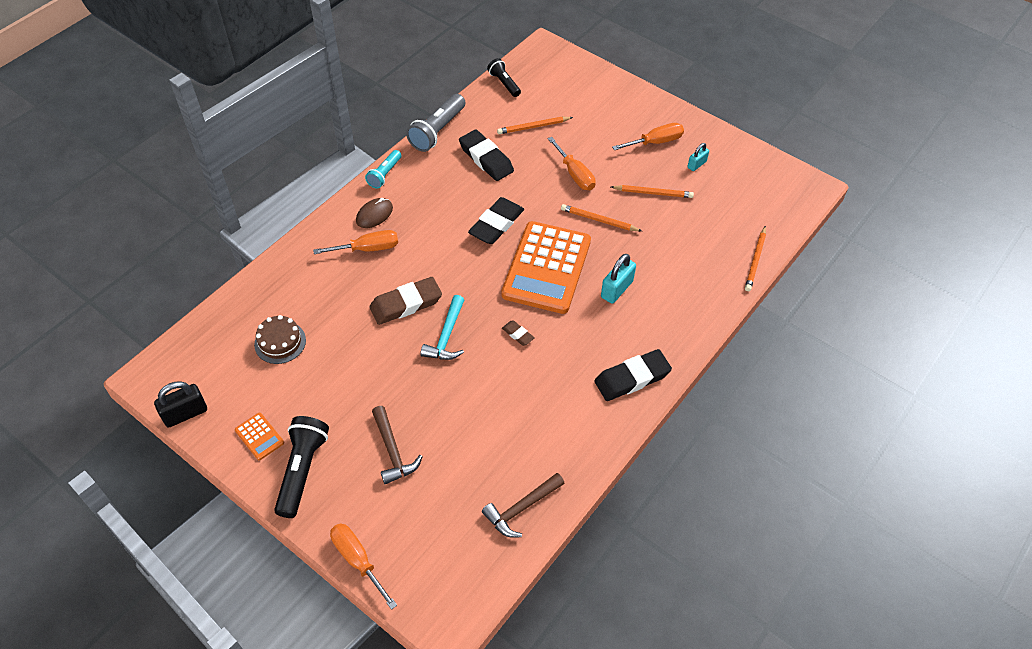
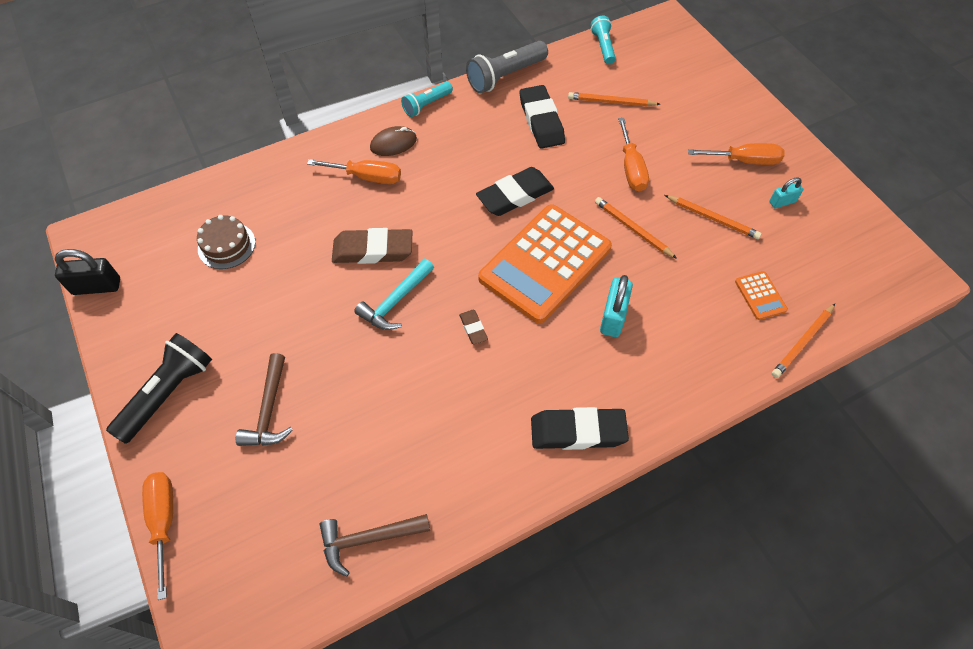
camera: 25 degrees right, 5 degrees up
(259, 436) = (149, 339): orange calculator -> orange calculator (760, 296)
(504, 83) = (603, 47): black flashlight -> turquoise flashlight
(616, 289) = (613, 317): turquoise padlock -> turquoise padlock turned 45 degrees counterclockwise

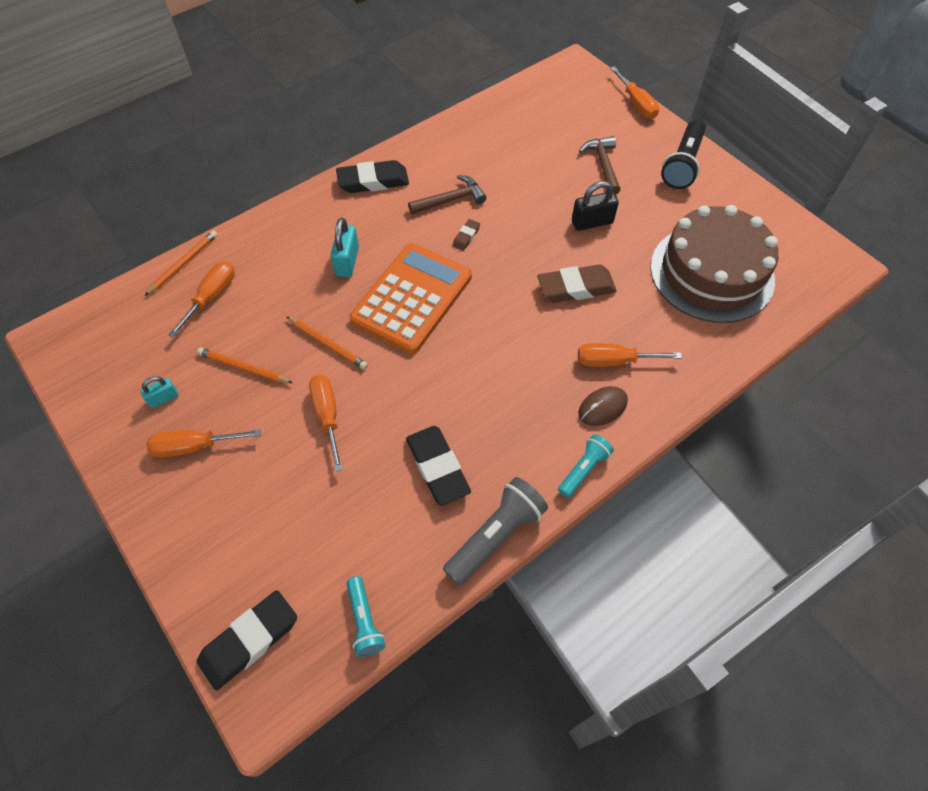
camera: 170 degrees right, 0 degrees up
(97, 286) = (796, 225): black padlock -> black padlock (592, 222)
(226, 245) = (711, 273): brown cake -> brown cake, size x2.29
(368, 539) = (504, 112): brown hammer -> brown hammer (451, 200)
(395, 301) = (538, 248): turquoise hammer -> none
(473, 328) = (466, 237): brown eraser -> brown eraser turned 60 degrees clockwise
(515, 195) = (452, 363): black eraser -> black eraser (249, 641)
(611, 102) = (351, 513): orange pencil -> none
(760, 296) = (212, 297): orange calculator -> orange screwdriver

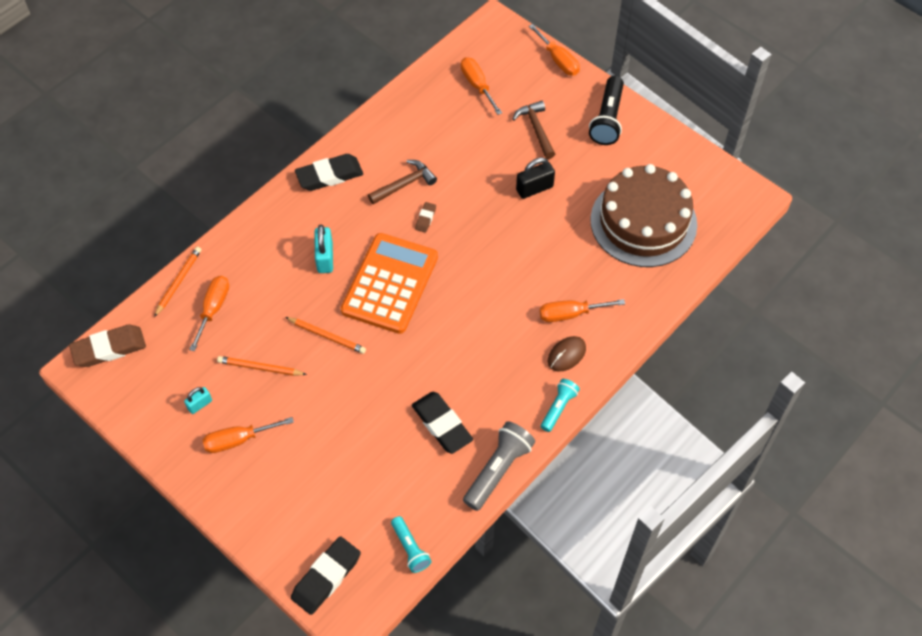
camera: 10 degrees left, 0 degrees up
(327, 416) = (342, 397): orange screwdriver -> orange screwdriver (477, 85)
(576, 287) = (529, 253): brown eraser -> brown eraser (109, 348)

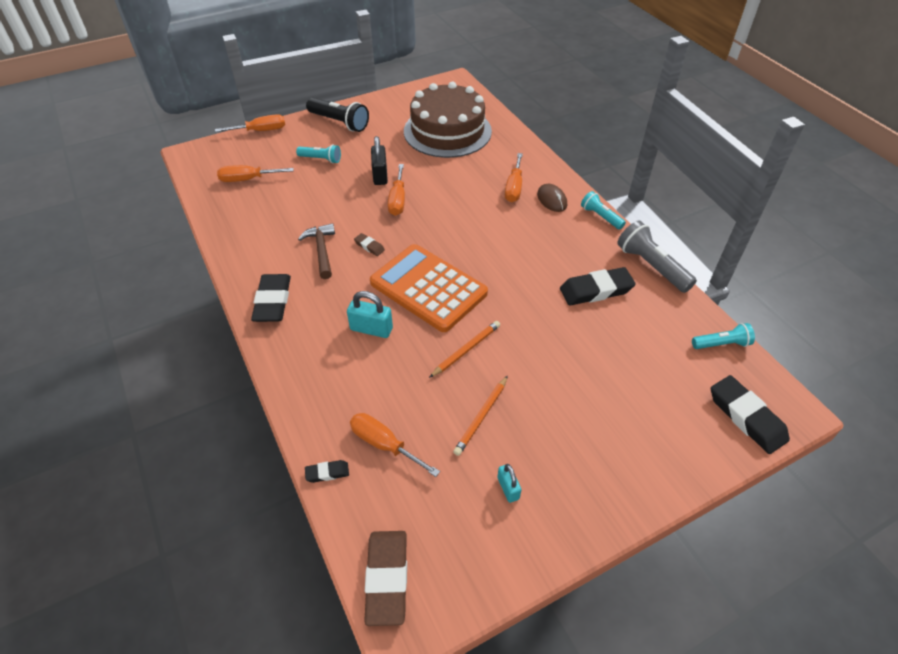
camera: 70 degrees left, 10 degrees down
(178, 282) = (327, 473): orange pencil -> black eraser
(238, 440) = (566, 459): orange screwdriver -> orange screwdriver (397, 200)
(536, 129) = (321, 159): brown hammer -> turquoise flashlight

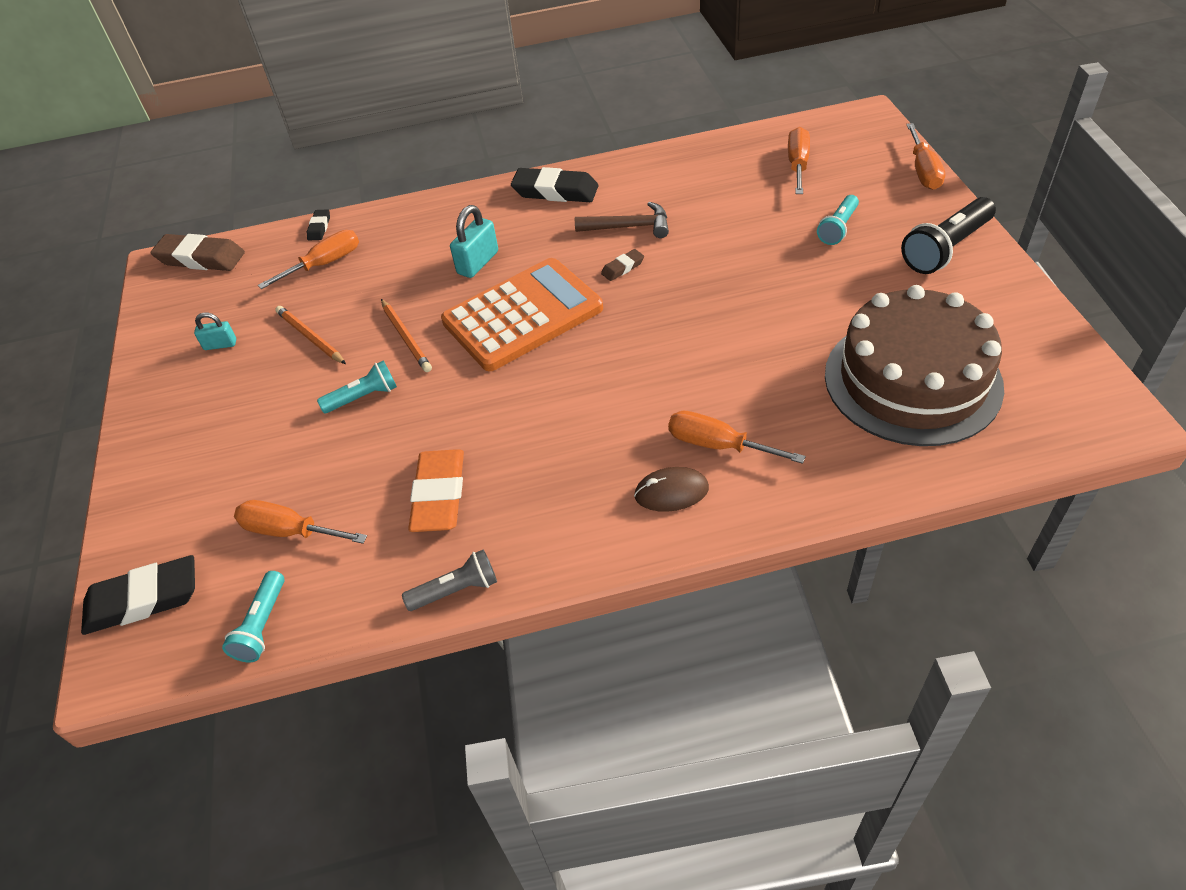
camera: 110 degrees right, 0 degrees up
(380, 175) = (785, 286): black padlock -> none
(397, 200) = (717, 301): orange screwdriver -> orange screwdriver (290, 531)
(596, 290) = (439, 495): black eraser -> orange eraser
(601, 217) = (604, 554): turquoise flashlight -> turquoise flashlight (363, 397)
(651, 266) = (456, 590): grey flashlight -> grey flashlight, size x0.61

